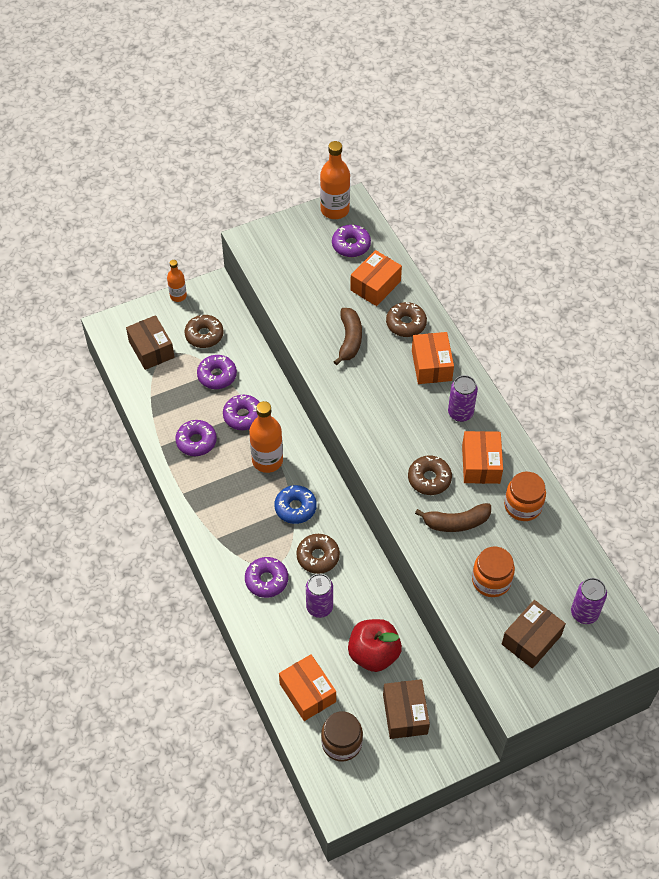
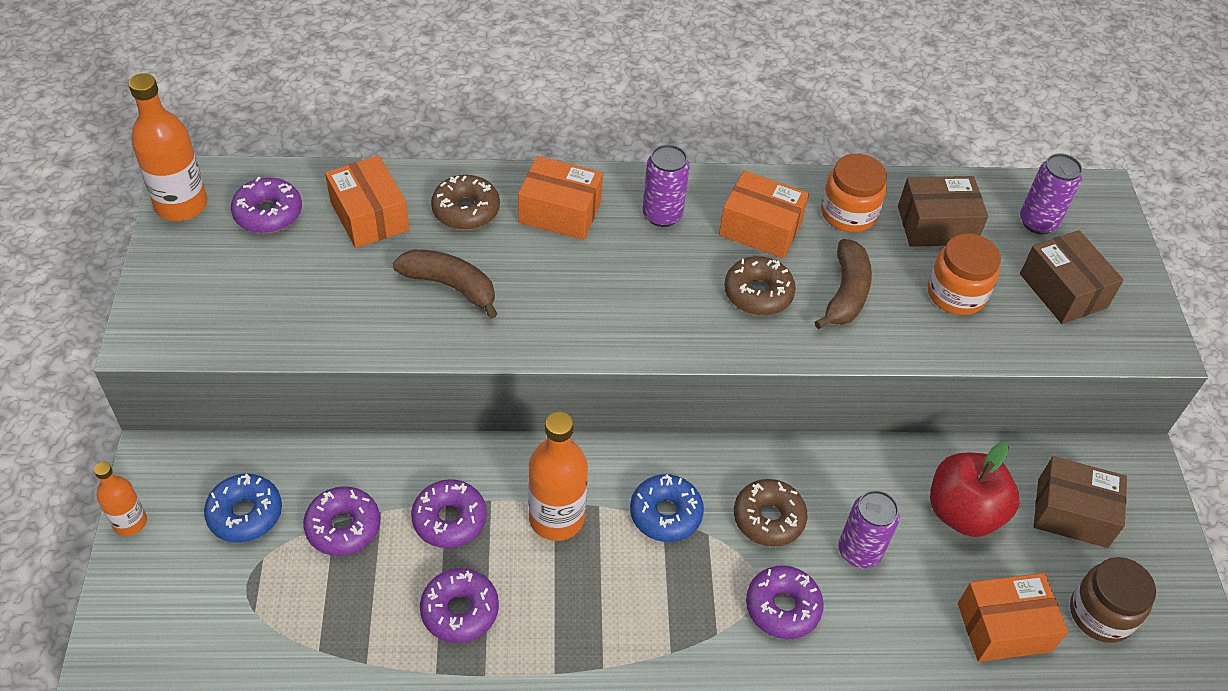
camera: 70 degrees left, 5 degrees down
(151, 349) = (216, 610): brown box -> brown box (936, 225)
(204, 335) = (245, 514): brown donut -> blue donut

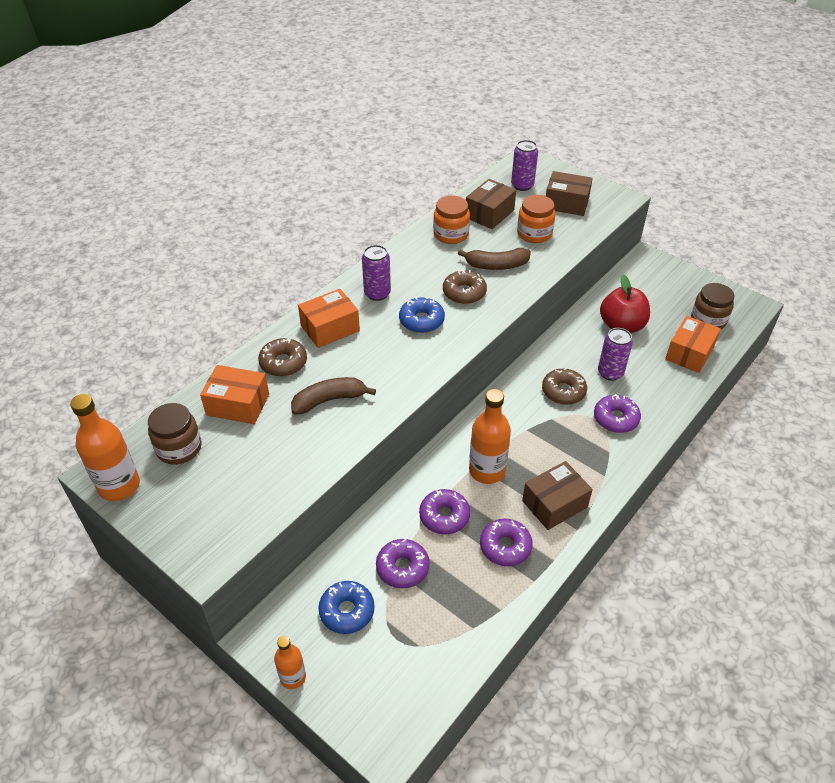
camera: 45 degrees left, 5 degrees down
(268, 213) = (179, 448): purple donut -> brown jar
(665, 514) = (525, 427): blue donut -> blue donut (421, 321)
(760, 228) = (426, 267): orange box -> none
(846, 293) = (496, 265): brown banana -> brown banana turned 120 degrees clockwise
(1072, 513) = (653, 294): brown box -> brown box (554, 504)

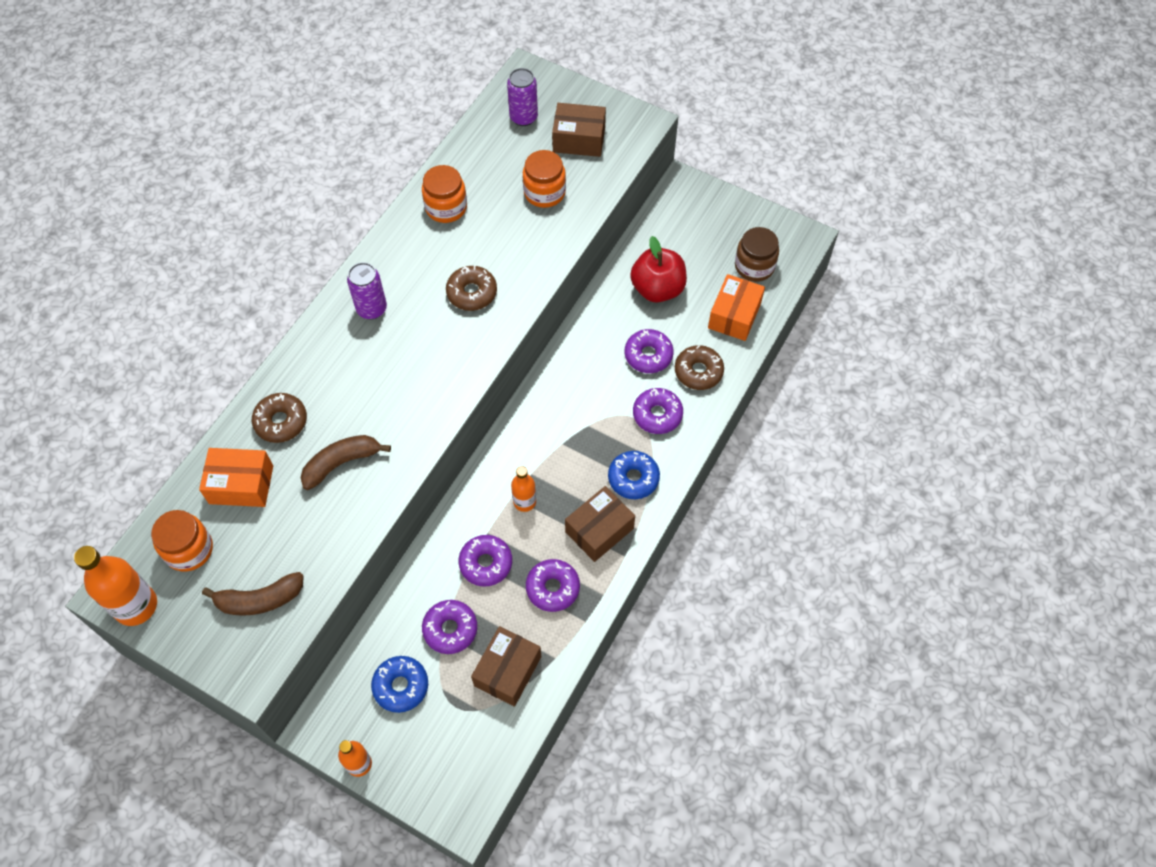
camera: 10 degrees left, 15 degrees up
(179, 448) = (189, 549): brown jar -> orange jar
(330, 328) = (325, 366): orange box -> none
(421, 321) = (428, 340): blue donut -> blue donut (633, 478)
(487, 471) = (524, 502): orange bottle -> orange bottle, size x0.59
(489, 214) = (488, 169): brown box -> brown box (508, 671)
(496, 265) = (504, 247): brown banana -> brown banana (259, 600)
(563, 391) = (598, 388): brown donut -> brown donut (698, 371)
(610, 373) = (648, 355): purple can -> purple donut

